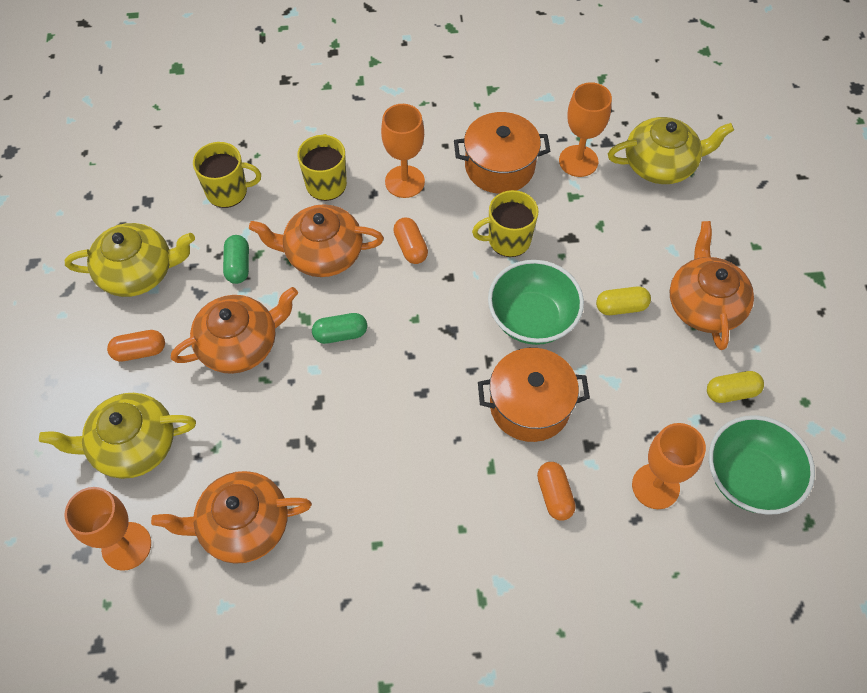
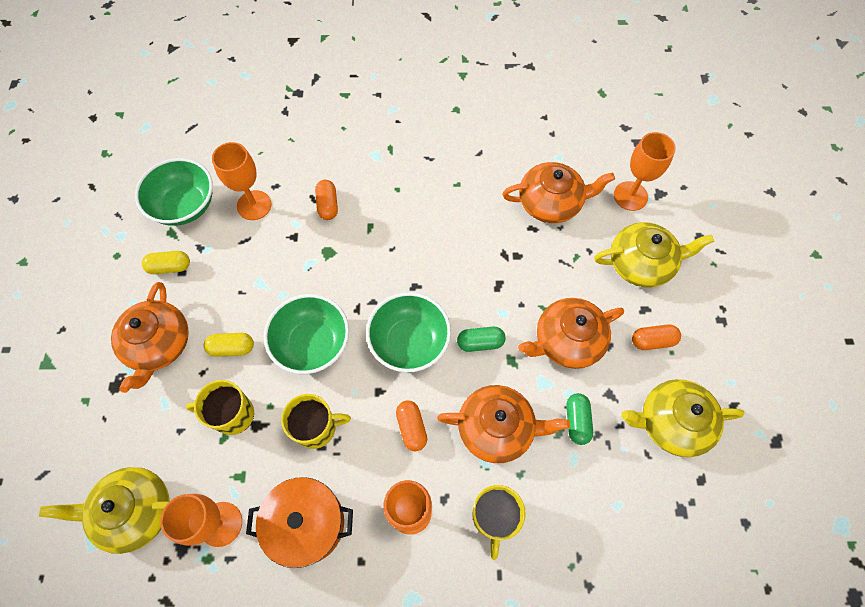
camera: 175 degrees left, 5 degrees up
(228, 191) = (597, 515): yellow mug -> yellow mug (232, 415)
(422, 328) = (409, 342): none -> green bowl
(530, 406) = (331, 269): orange pot -> none

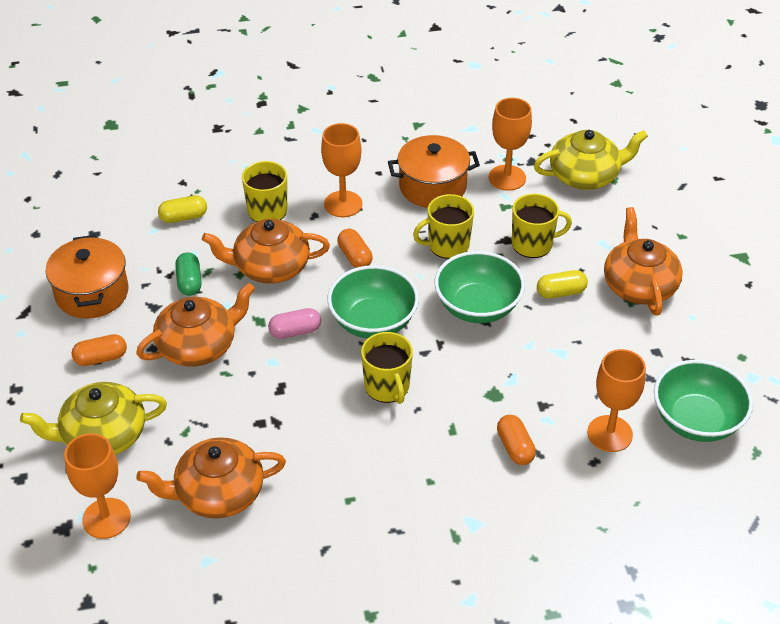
camera: 170 degrees right, 20 degrees down
(170, 267) = (672, 354): yellow capsule -> yellow capsule (183, 217)
(411, 272) = (387, 387): none -> yellow mug
(480, 342) = (295, 331): green capsule -> pink capsule
(671, 422) = (92, 293): yellow teapot -> orange pot

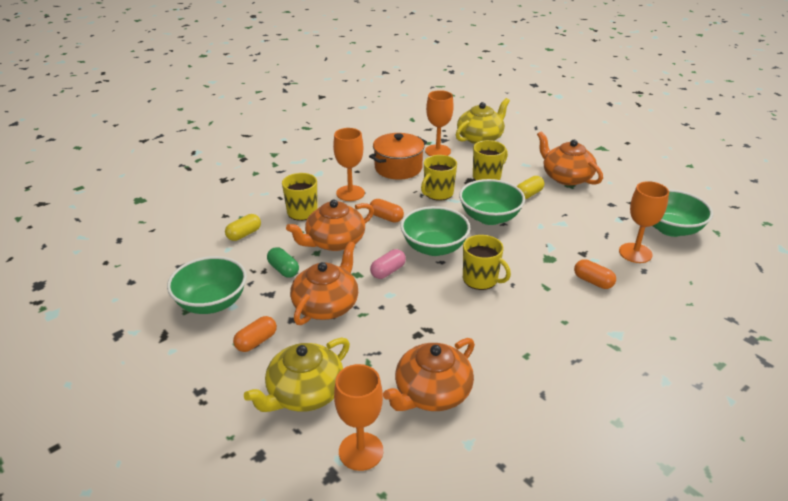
camera: 30 degrees left, 10 degrees down
(92, 293) = (212, 303): orange pot -> green bowl

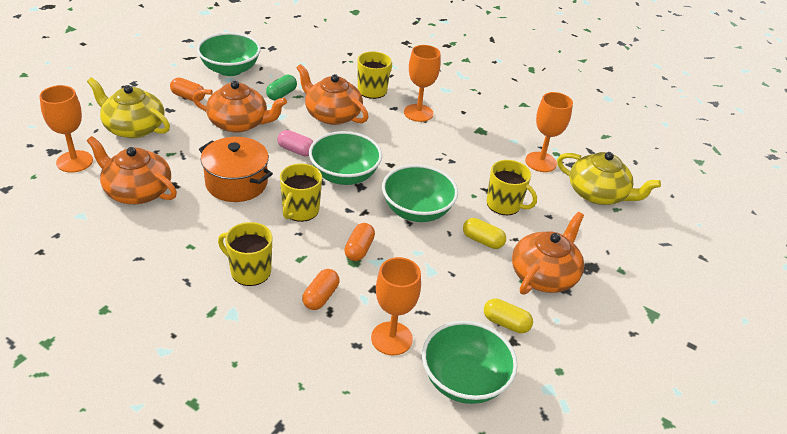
camera: 70 degrees right, 5 degrees up
(244, 234) = (325, 67): yellow capsule -> yellow capsule (506, 323)
(386, 217) = (385, 140): orange capsule -> orange capsule (359, 249)
(398, 168) = (485, 137): orange pot -> orange pot (236, 183)
(438, 193) = (448, 169): yellow mug -> yellow mug (249, 271)

